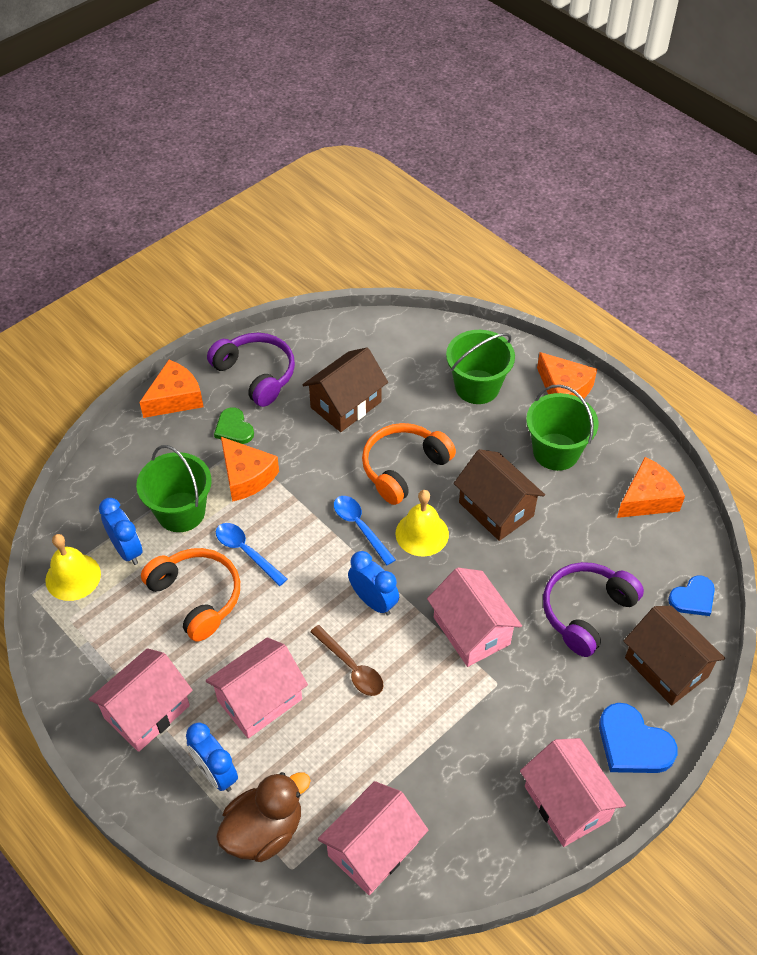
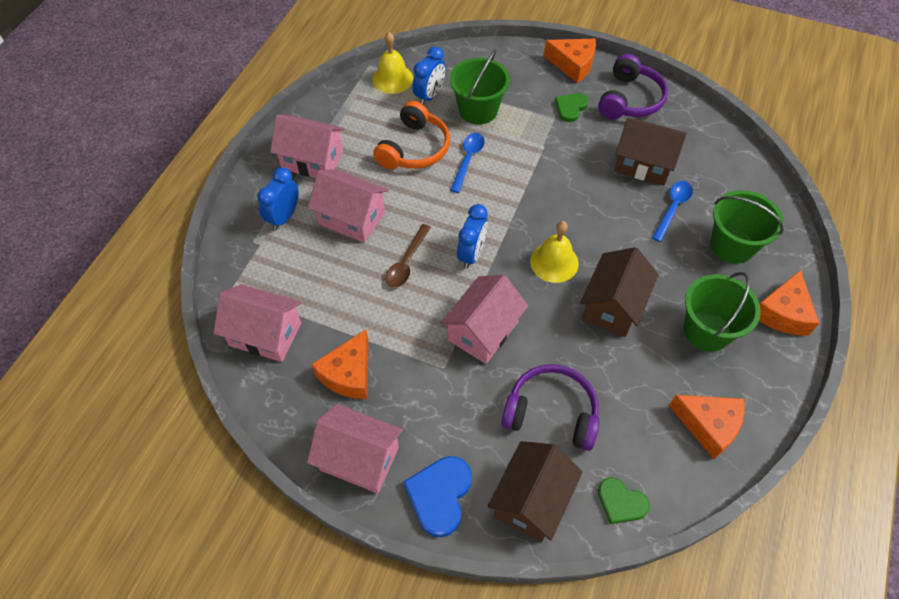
camera: 65 degrees right, 5 degrees up
(246, 476) = (533, 133): orange cheese -> orange cheese (348, 374)
(264, 830) = (253, 262): brown duck -> none
(360, 527) = (533, 219): blue spoon -> blue spoon (673, 208)
(403, 468) = (609, 226): orange headphones -> none
(567, 803) = (359, 459): pink house -> pink house turned 75 degrees clockwise
(693, 598) = (621, 502): blue heart -> green heart

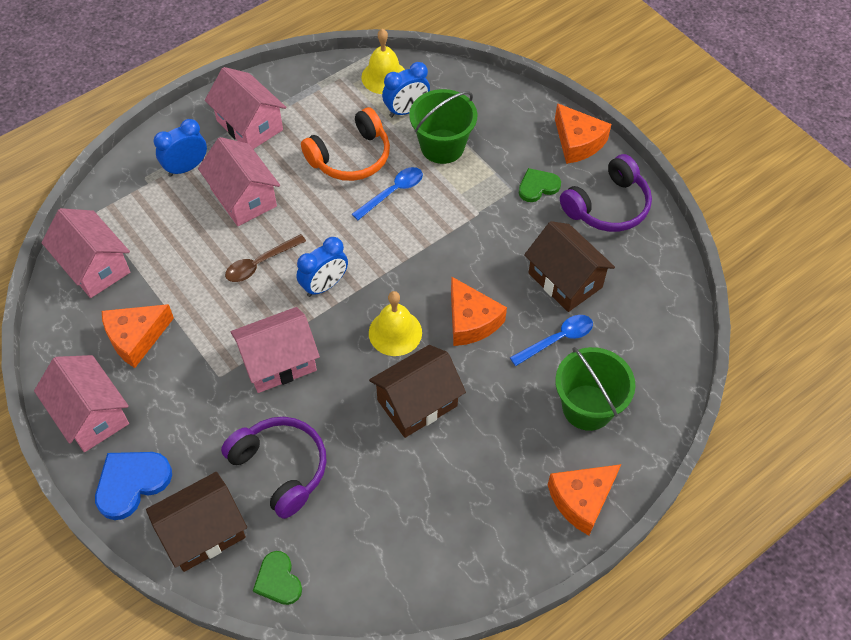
camera: 30 degrees right, 0 degrees up
(707, 330) = (489, 475): green bucket -> none
(708, 426) = (414, 561): orange cheese -> orange cheese (471, 321)

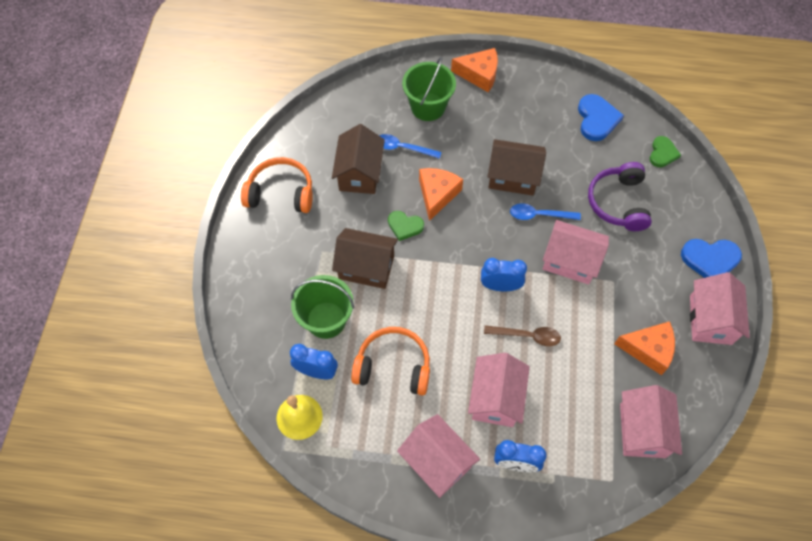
camera: 135 degrees left, 5 degrees up
(203, 532) = (686, 203): brown house -> brown house (366, 267)
(250, 125) = (437, 462): pink house -> pink house turned 45 degrees counterclockwise
(393, 192) = (394, 314): blue spoon -> blue spoon (539, 215)
(393, 560) = (597, 119): none -> blue heart
(395, 332) = (486, 223): yellow bell -> none
(538, 186) = (303, 239): green heart -> green heart (405, 226)
(578, 142) = (242, 247): orange cheese -> none
(608, 206) = (281, 193): purple headphones -> orange headphones

